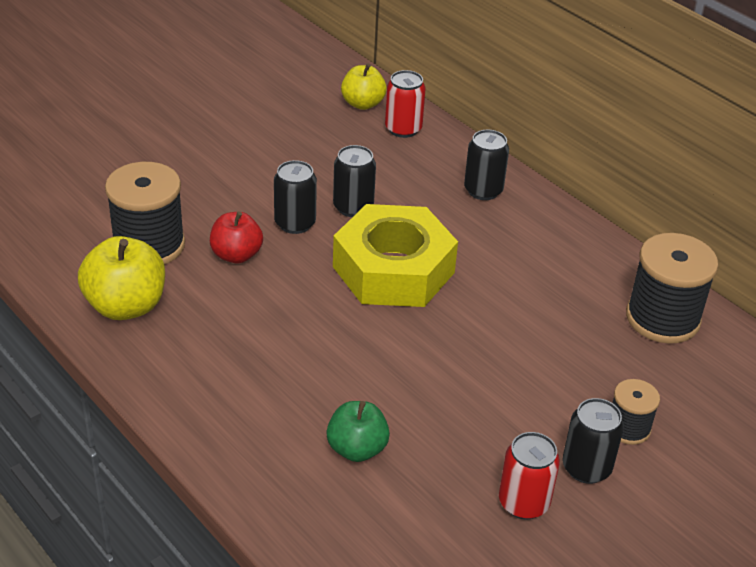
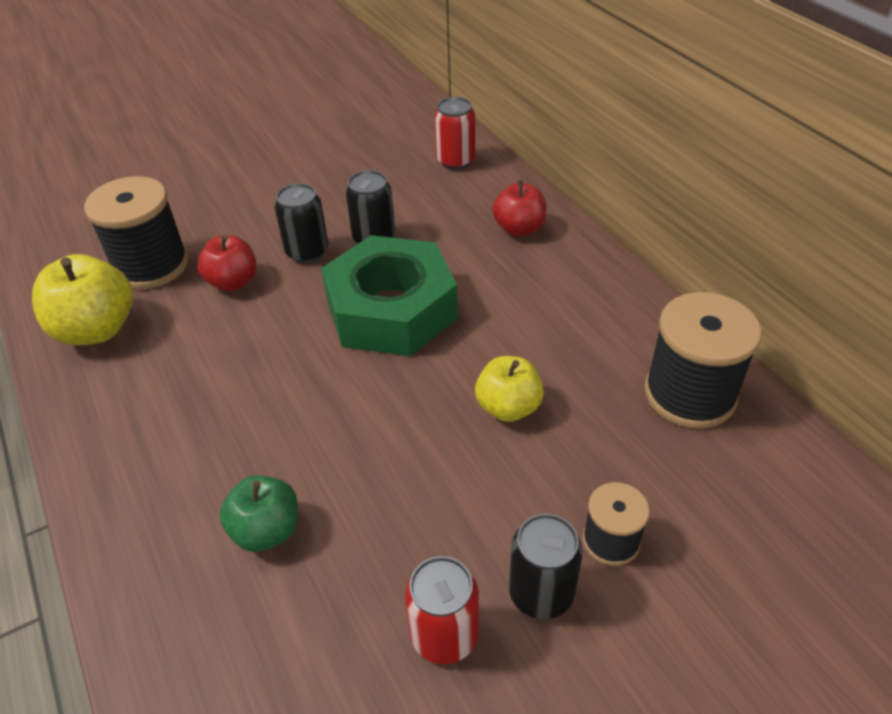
camera: 15 degrees right, 5 degrees up
(362, 104) = (423, 134): yellow apple -> yellow apple (508, 407)
(393, 269) = (391, 310): yellow nut -> green nut
(483, 190) = (519, 229): black can -> red apple

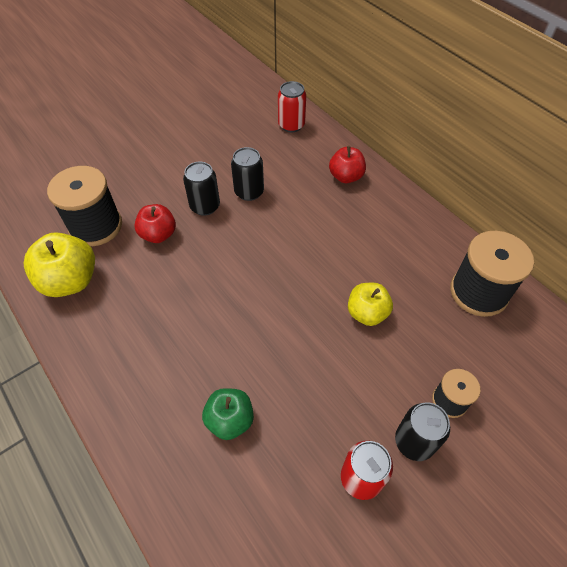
camera: 10 degrees left, 10 degrees up
(391, 310) = (274, 247): green nut -> none

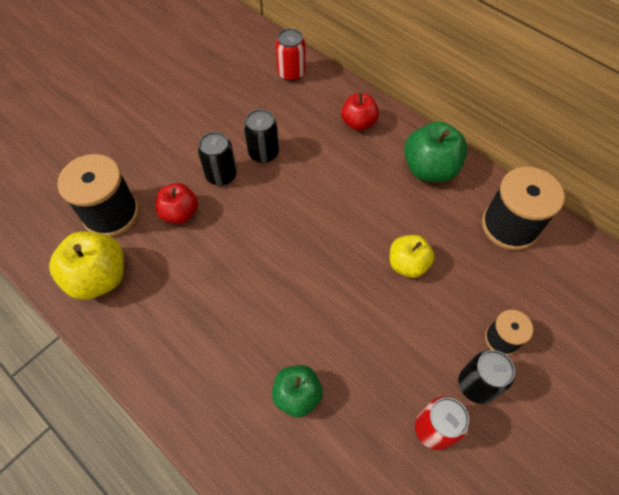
camera: 10 degrees left, 5 degrees up
(407, 227) = (429, 169): none -> green apple

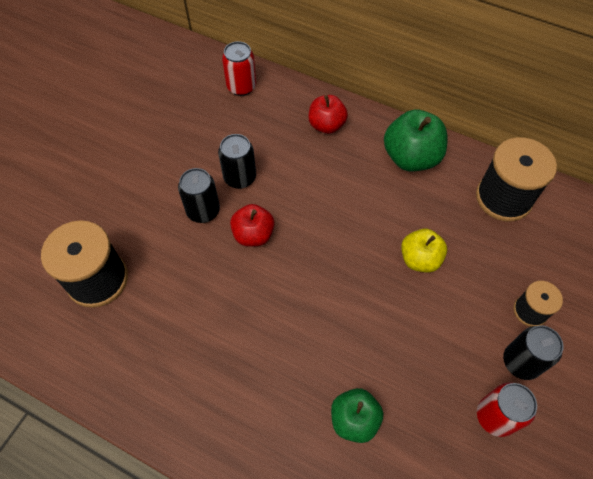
camera: 15 degrees left, 0 degrees up
(99, 277) = (107, 352): yellow apple -> none
(180, 213) = (172, 261): red apple -> red apple (253, 235)

